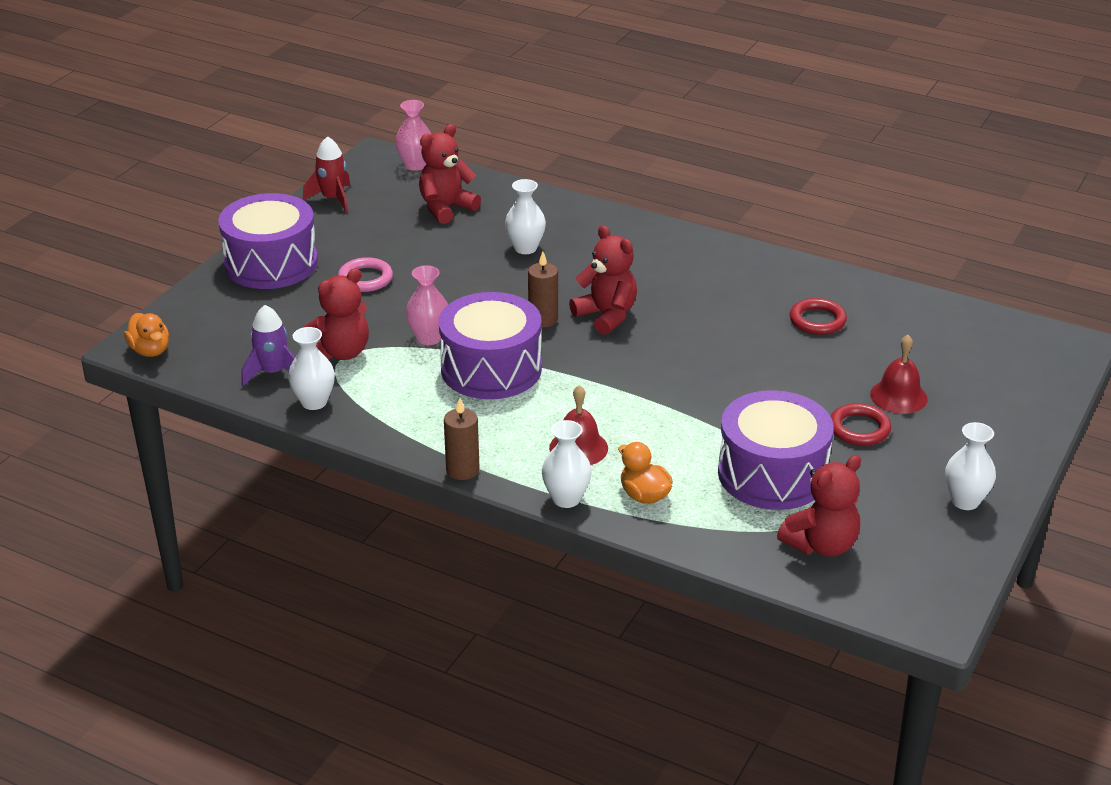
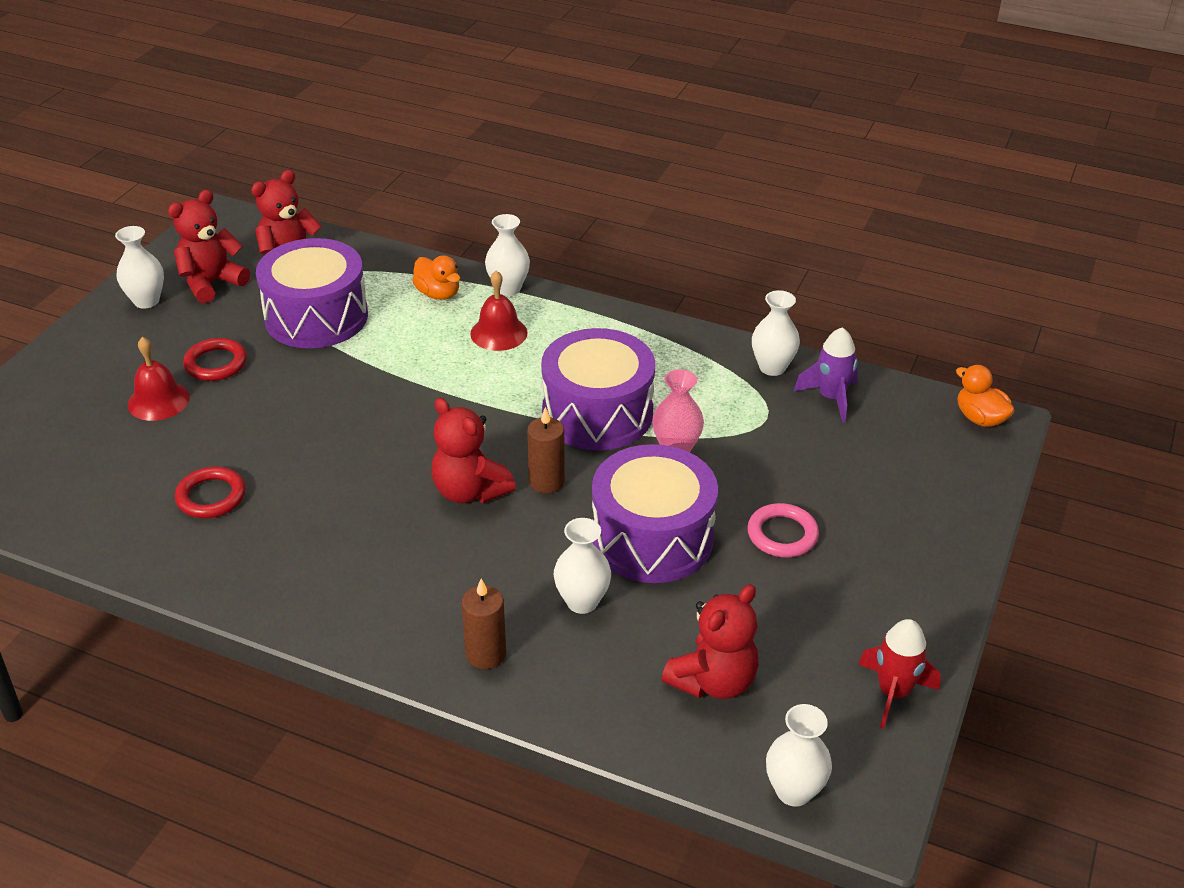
camera: 175 degrees right, 5 degrees up
(271, 263) = (916, 554): purple drum -> purple drum (652, 538)
(341, 352) = (769, 426): red teddy bear -> red teddy bear (211, 283)
(415, 165) = (793, 791): pink vase -> white vase
(462, 470) = (606, 308): brown candle -> brown candle (485, 654)

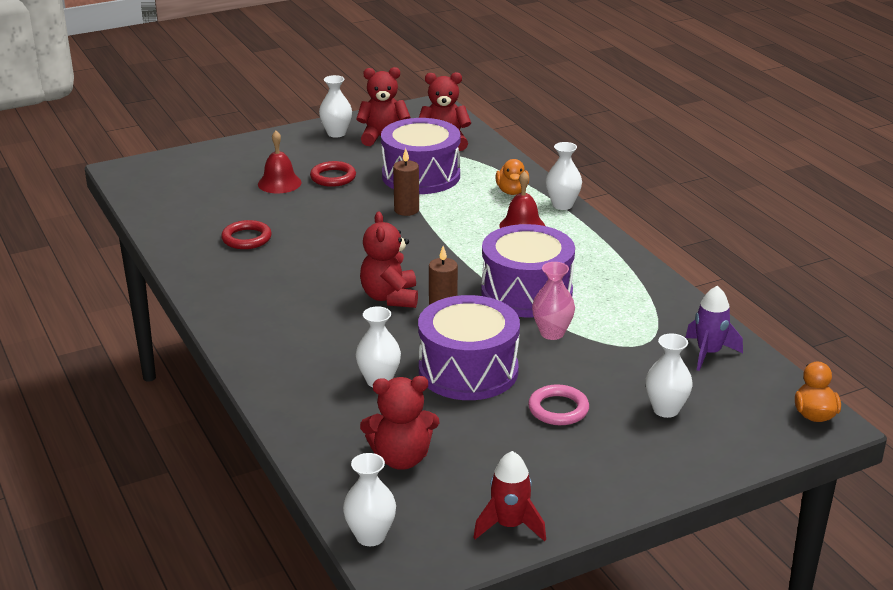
camera: 40 degrees right, 10 degrees down
(485, 654) = (289, 378): brown candle -> brown candle (406, 210)
(772, 367) = (689, 318): white vase -> white vase (666, 409)

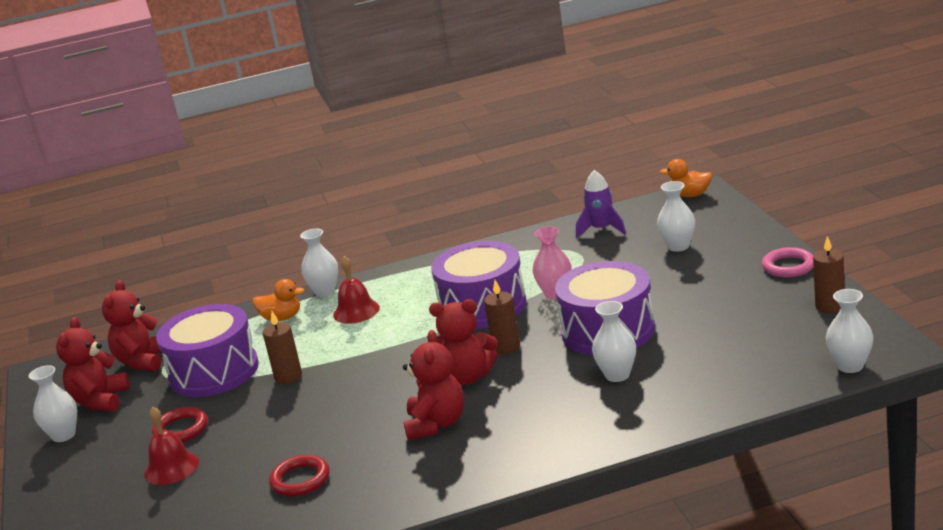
camera: 75 degrees left, 5 degrees down
(401, 458) = (740, 357): red teddy bear -> red teddy bear (436, 424)
(509, 525) = (830, 306): red rocket -> brown candle
(558, 409) = (673, 289): pink ring -> pink ring (788, 266)

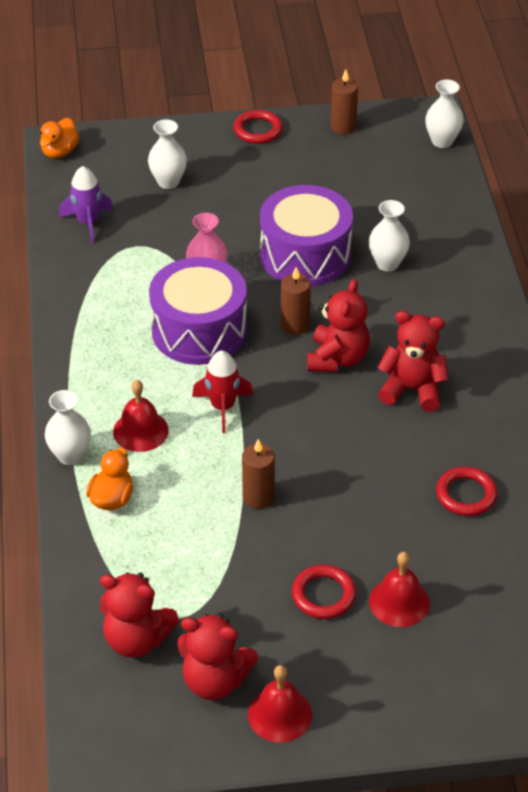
camera: 85 degrees left, 20 degrees up
(63, 435) = (280, 714): white vase -> red bell
(214, 372) = (207, 565): purple drum -> none
(390, 338) = (223, 407): none -> red rocket
(788, 266) = (258, 130): pink ring -> red ring

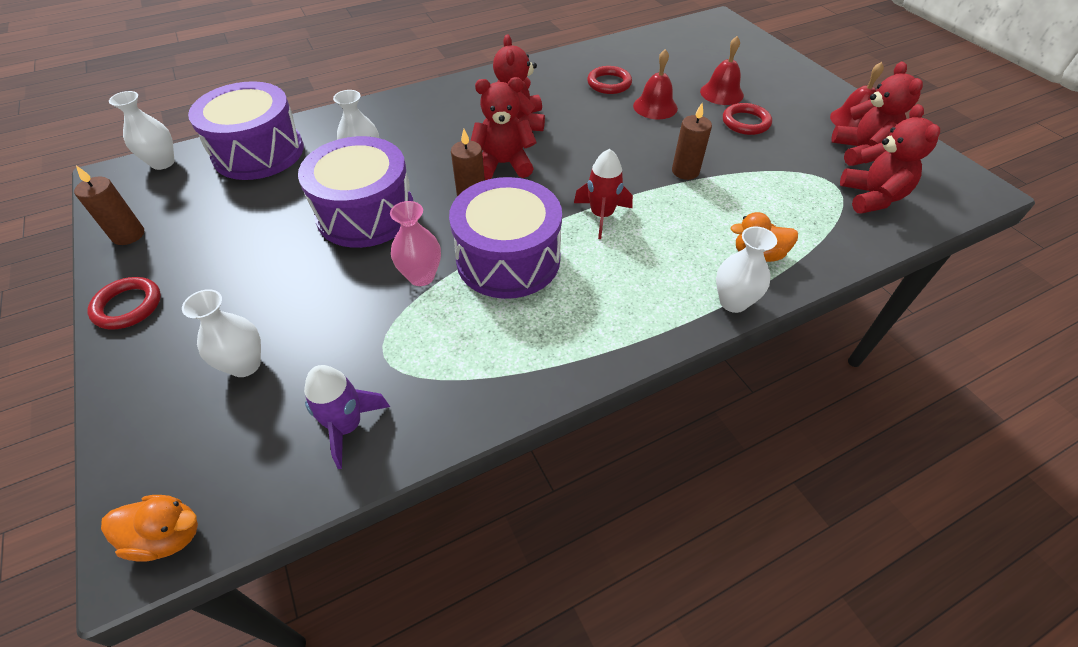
camera: 110 degrees left, 5 degrees up
(140, 431) = (666, 261): red bell -> red bell (655, 107)
(434, 197) = (258, 152): none -> purple drum

